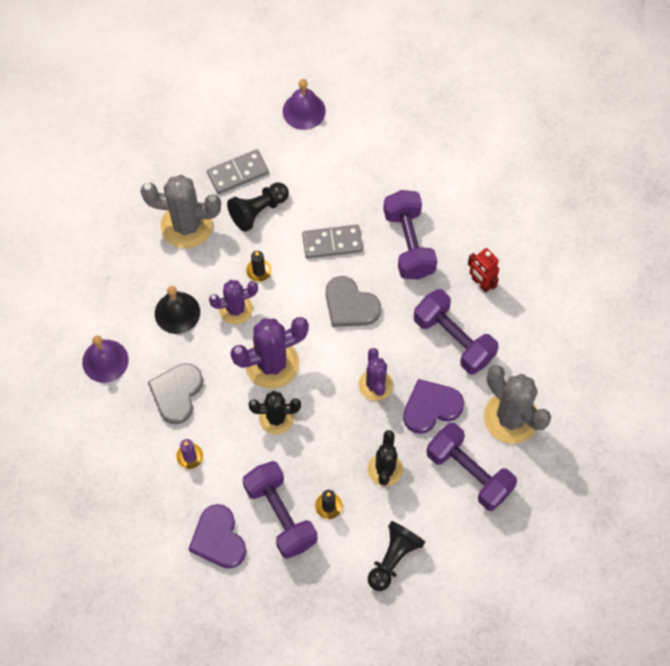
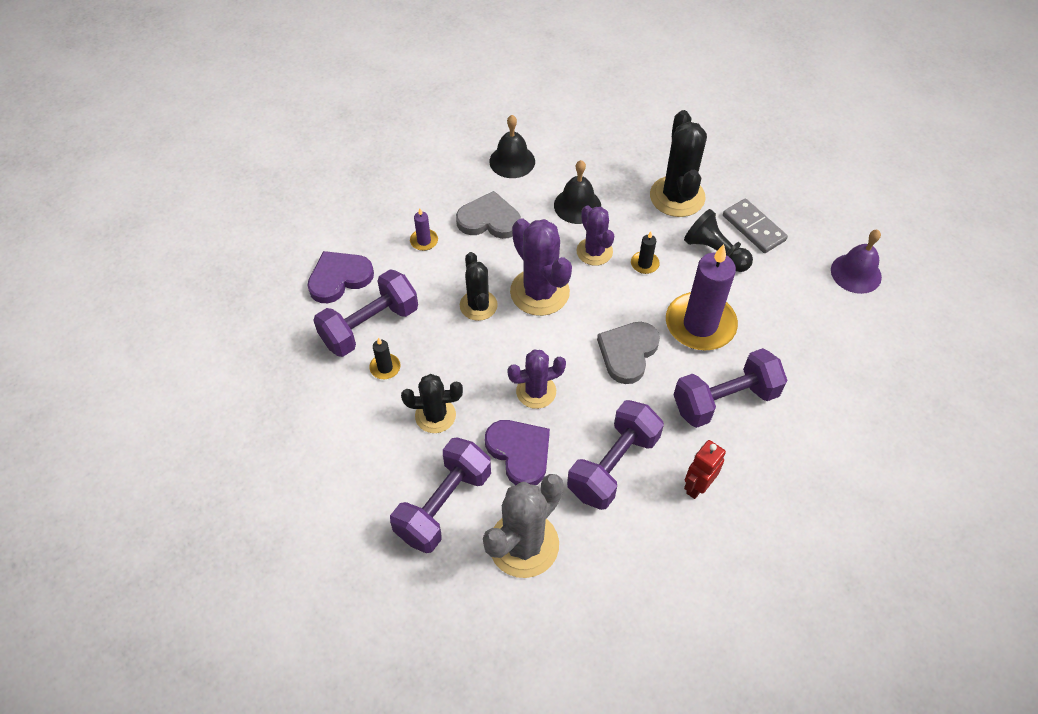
camera: 80 degrees right, 10 degrees down
(105, 361) = (512, 161): purple bell -> black bell
(186, 225) = (677, 197): grey cactus -> black cactus
(332, 243) = (700, 324): grey domino -> purple candle
(393, 558) = (330, 439): black pawn -> none

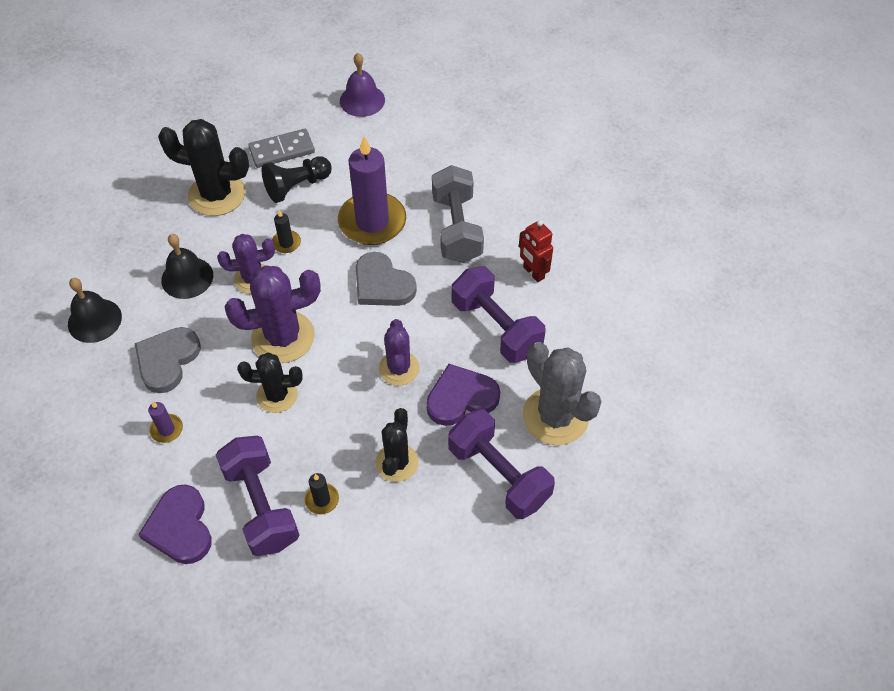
camera: 75 degrees left, 0 degrees up
(725, 400) = (456, 228): purple dumbbell -> grey dumbbell

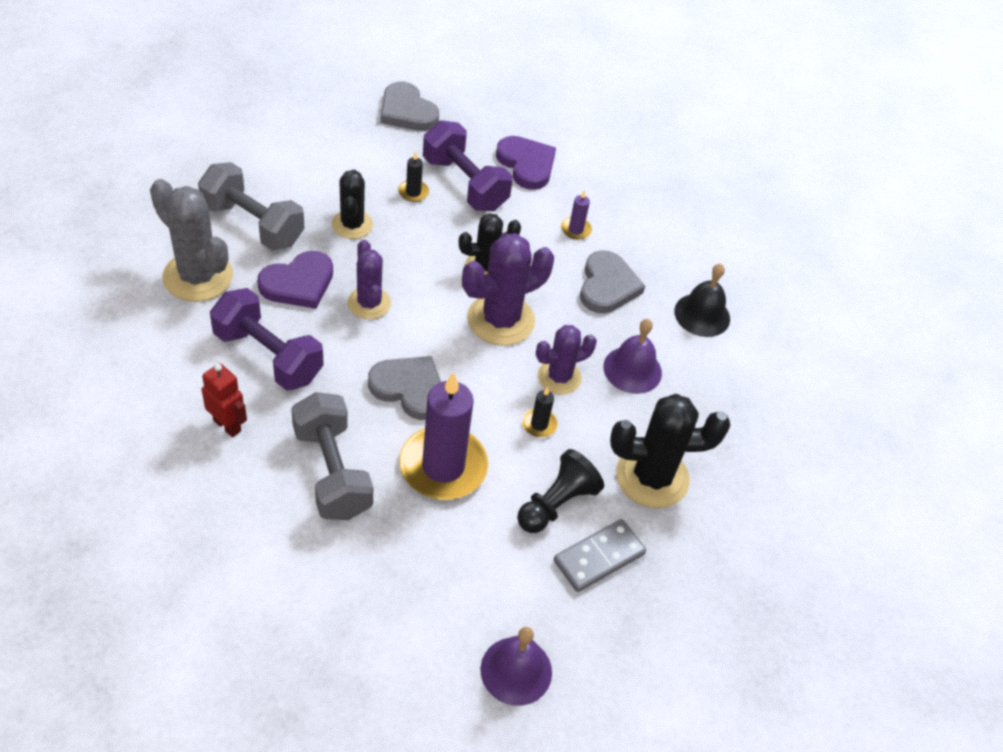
camera: 160 degrees right, 5 degrees down
(187, 277) = (632, 369): black bell -> purple bell
(294, 635) = (407, 111): none -> grey heart
(498, 475) = (253, 224): purple dumbbell -> grey dumbbell

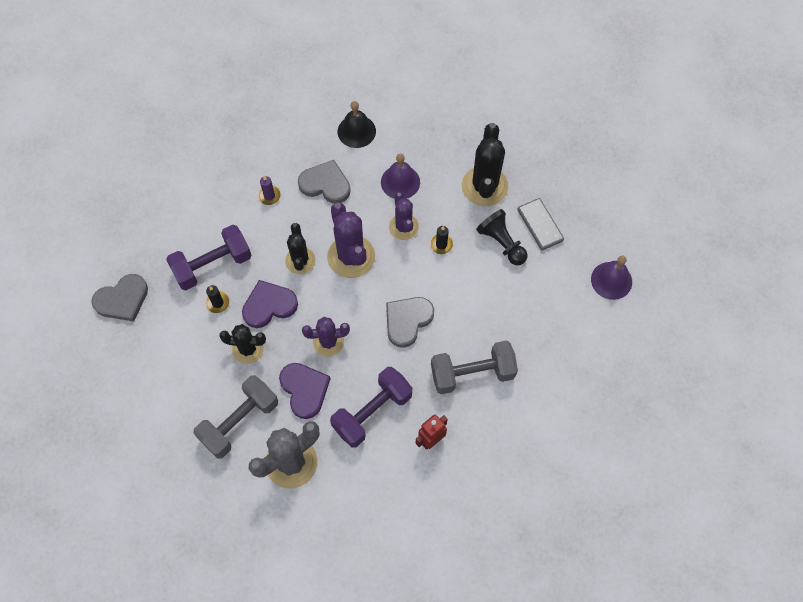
camera: 75 degrees left, 15 degrees up
(443, 466) = (471, 305): purple candle -> none
(526, 164) = (196, 219): purple heart -> purple heart (269, 305)

